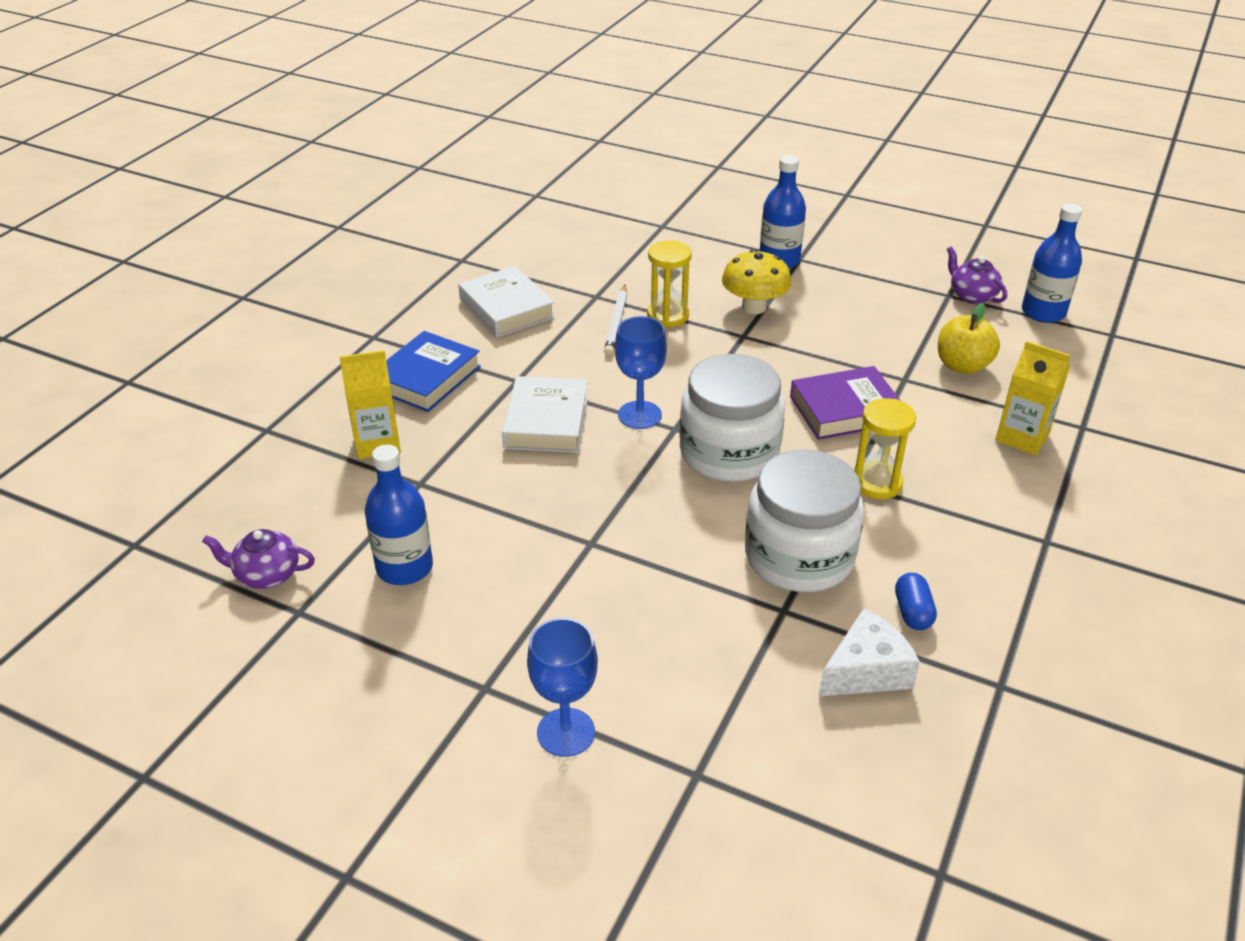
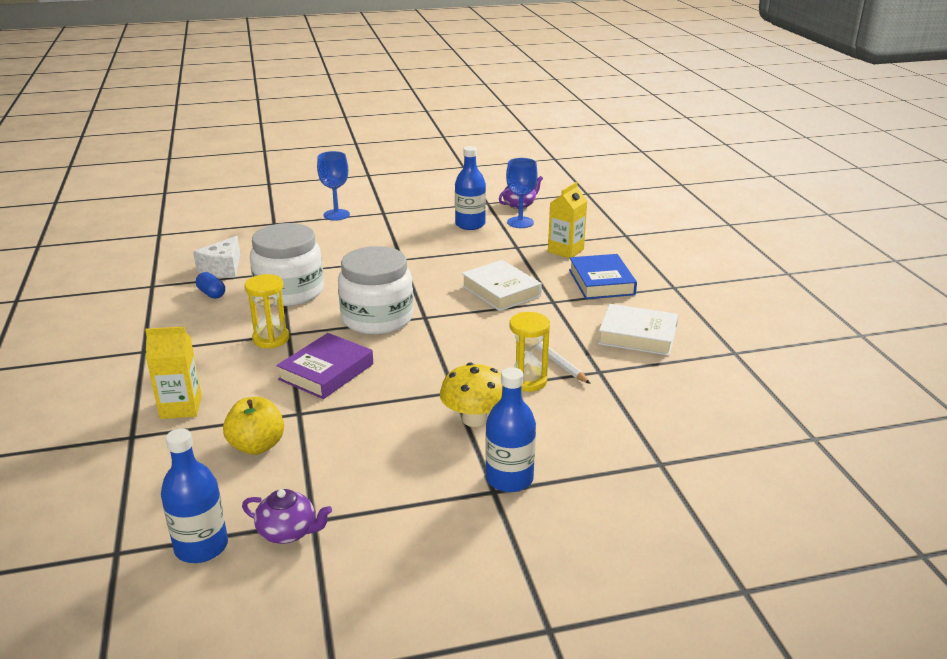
camera: 140 degrees right, 10 degrees down
(639, 415) = (454, 315): blue goblet -> blue goblet (520, 222)

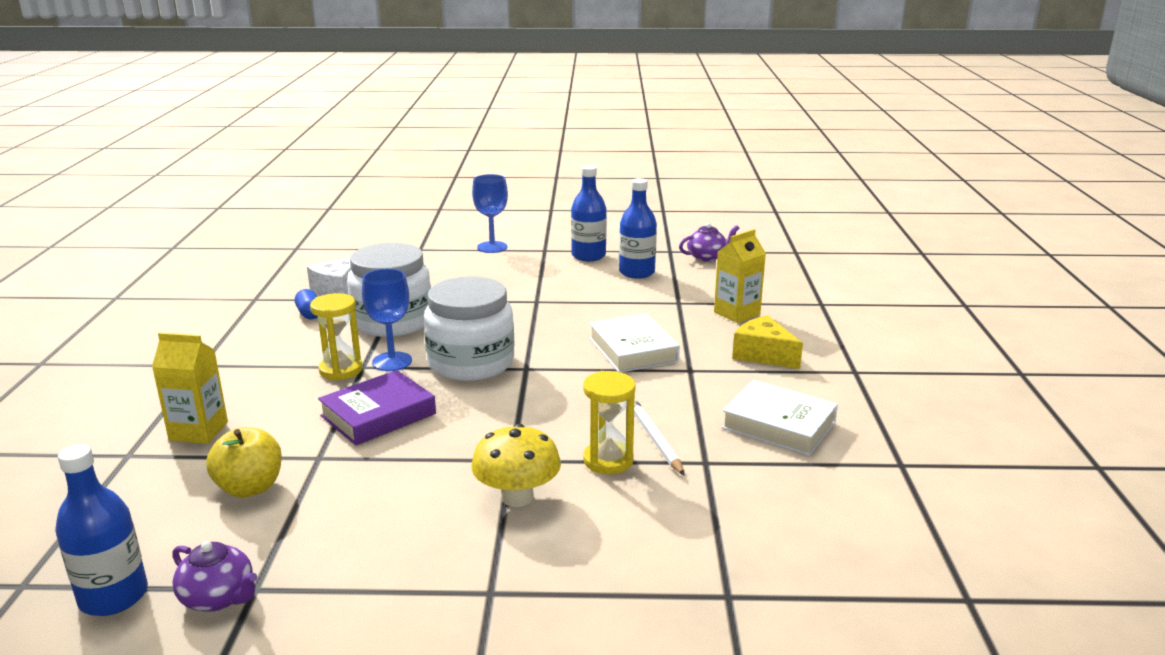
camera: 15 degrees right, 5 degrees down
(509, 479) = (519, 580): blue bottle -> blue bottle (588, 256)
(520, 222) = (697, 276): blue goblet -> blue goblet (392, 361)
(601, 282) = (763, 354): blue book -> yellow cheese

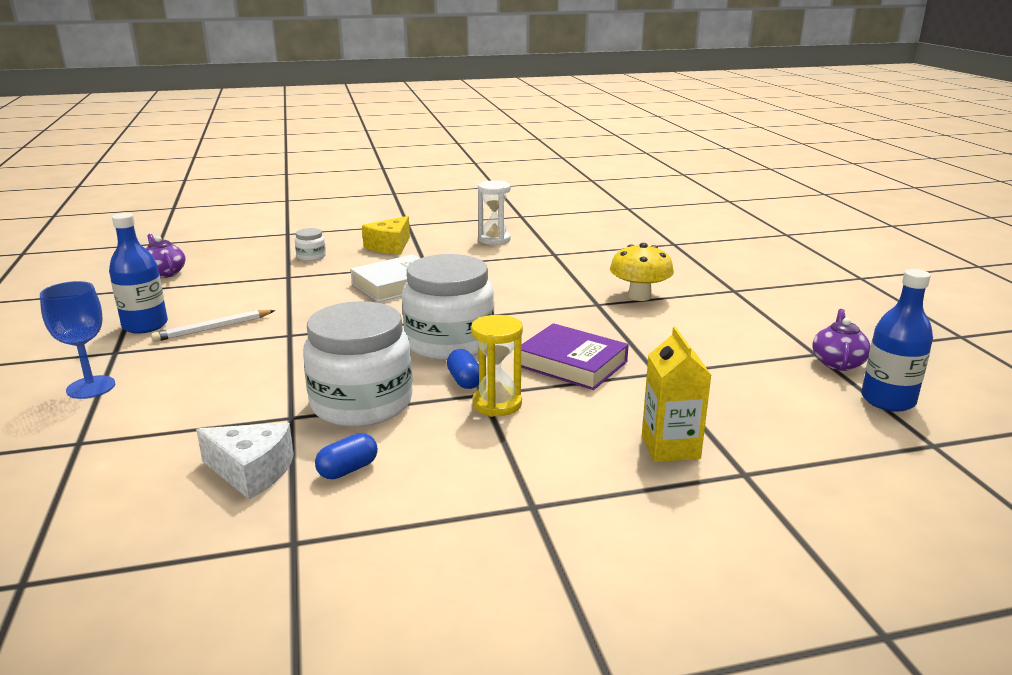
camera: 105 degrees left, 0 degrees up
(250, 488) = (724, 389): yellow apple -> none
(392, 361) = (464, 381): blue goblet -> blue capsule
(608, 460) = (573, 277): yellow hourglass -> none
(637, 272) = (205, 298): blue bottle -> none
(655, 438) = (535, 267): white pencil -> white pencil (212, 328)
(737, 313) = (311, 256): yellow carton -> white jar
(778, 425) = (494, 240): white book -> white hourglass

